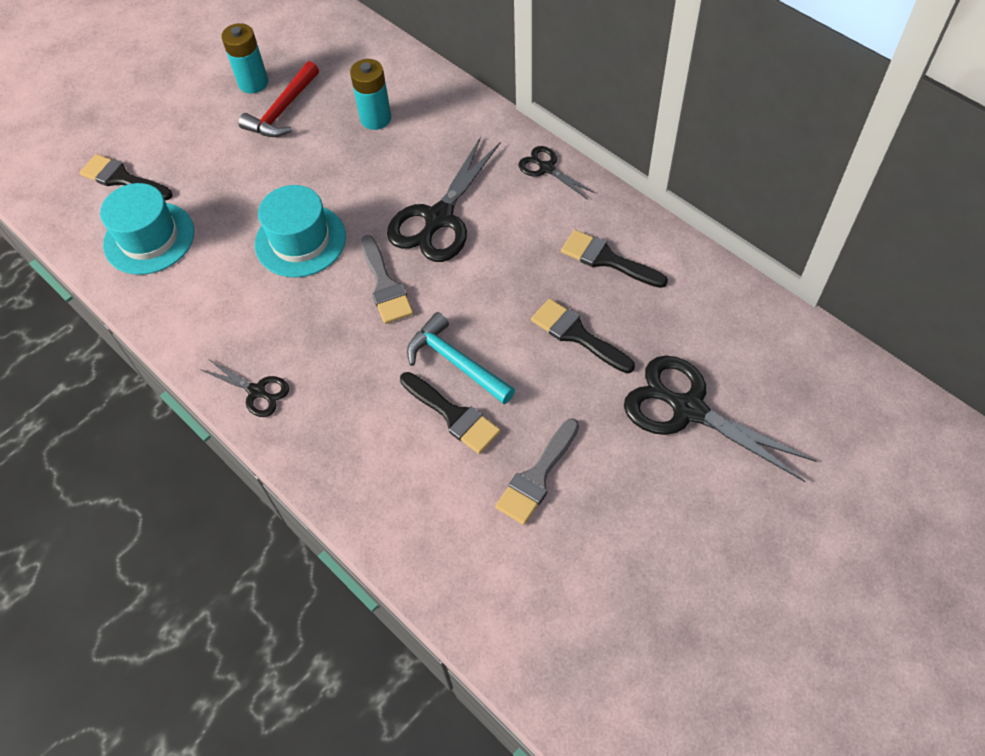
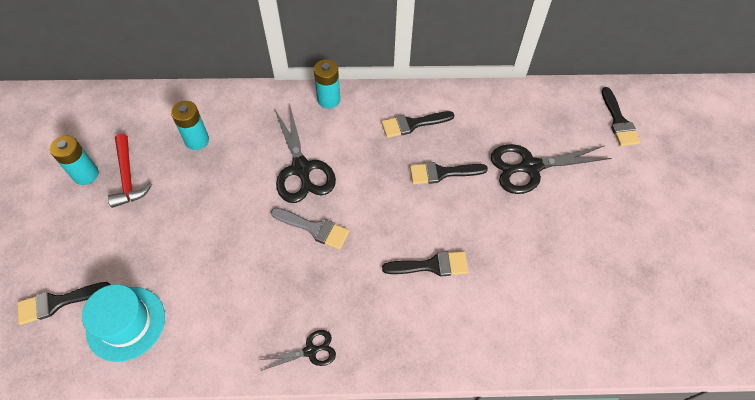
camera: 50 degrees left, 0 degrees up
(300, 240) = (233, 244): turquoise hat -> none
(456, 362) = (400, 237): turquoise hammer -> none
(537, 477) = (505, 259): grey brush -> none
(546, 168) = (328, 100): black scissors -> turquoise battery
(877, 451) = (618, 121): none -> black brush

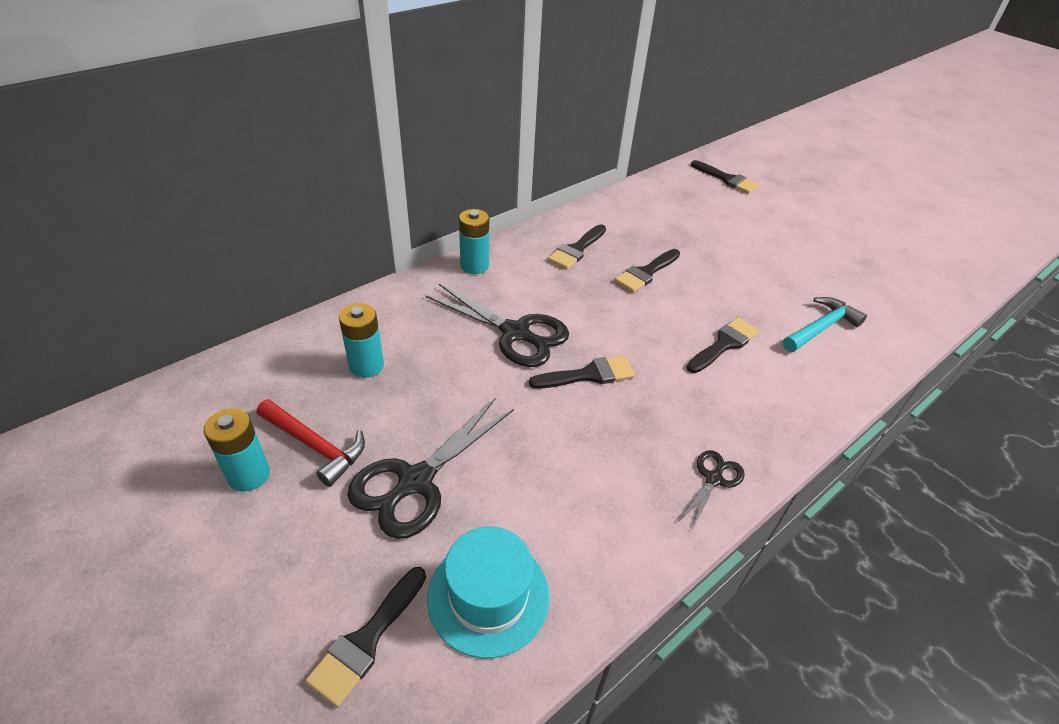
camera: 40 degrees left, 15 degrees down
(314, 228) = (589, 375): grey brush -> black brush
(525, 301) = (821, 328): none -> turquoise hammer
(530, 167) = (706, 236): black scissors -> black scissors (415, 482)

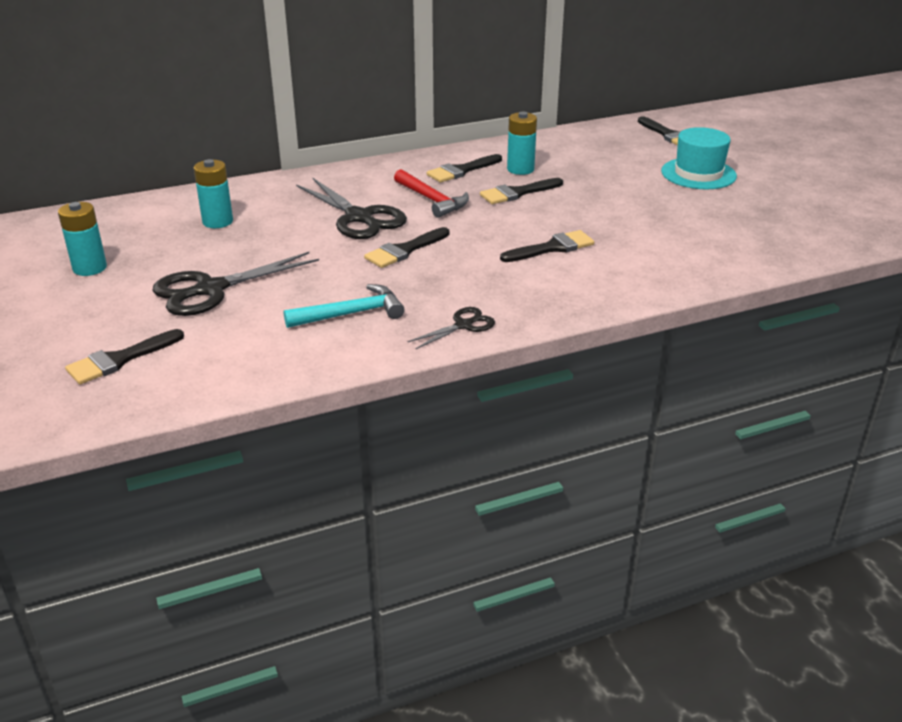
camera: 20 degrees right, 10 degrees down
(315, 445) = (147, 260): red hammer -> red hammer (432, 200)
(474, 265) = (355, 171): turquoise battery -> turquoise battery (520, 169)
(488, 596) = (222, 355): turquoise hat -> turquoise hat (698, 174)
(589, 375) = (404, 250): black brush -> black brush turned 135 degrees clockwise
(821, 328) = (665, 249): turquoise hammer -> turquoise hammer (351, 314)

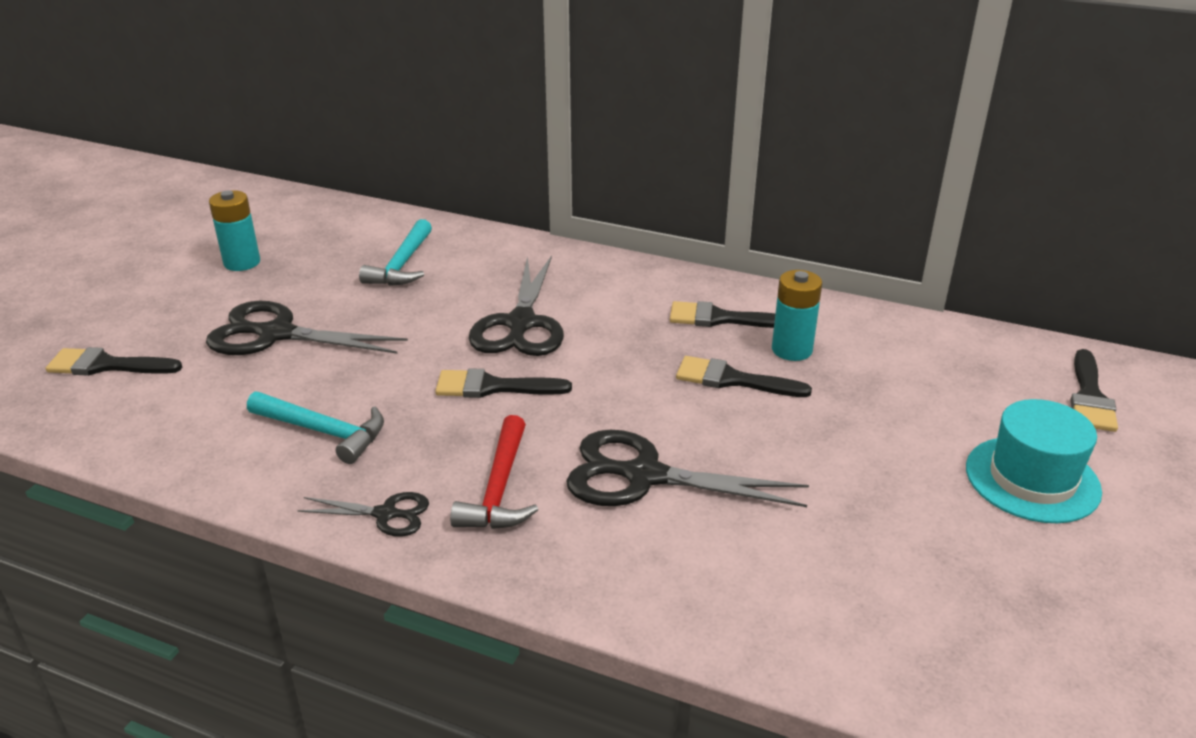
camera: 45 degrees right, 0 degrees up
(217, 222) = (402, 265): turquoise battery -> turquoise hammer
(432, 200) = (625, 340): red hammer -> red hammer (499, 488)
(552, 248) = (644, 476): black brush -> black scissors

